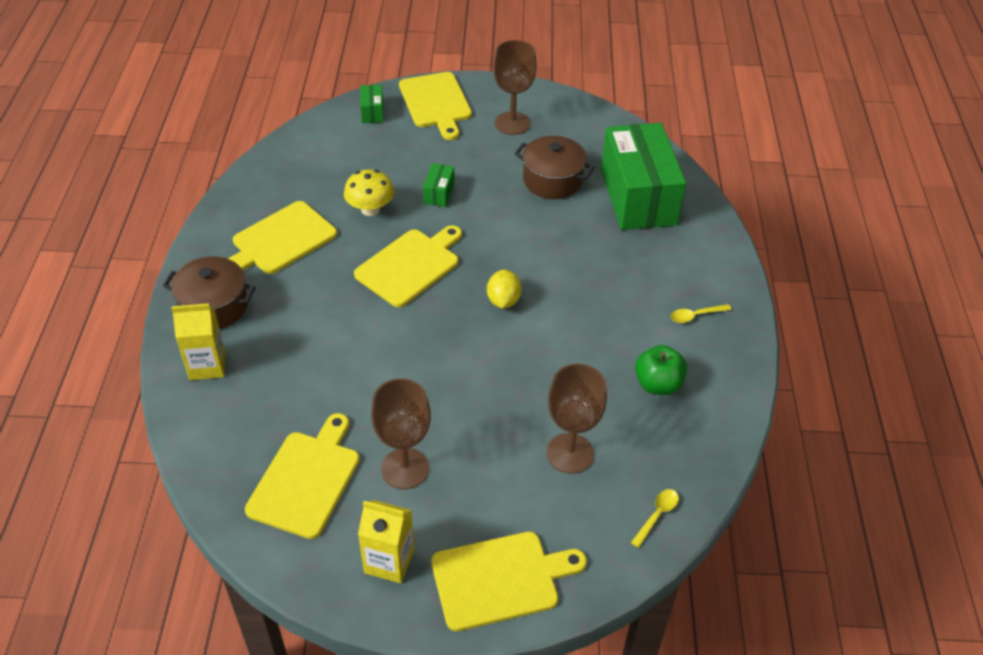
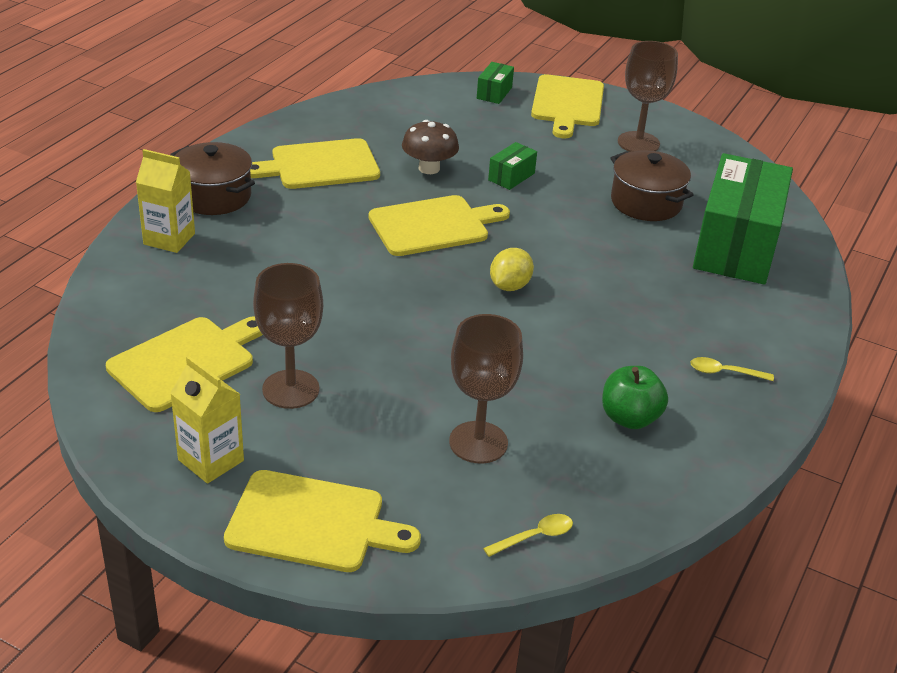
camera: 25 degrees right, 10 degrees down
(370, 209) = (429, 168): yellow mushroom -> brown mushroom

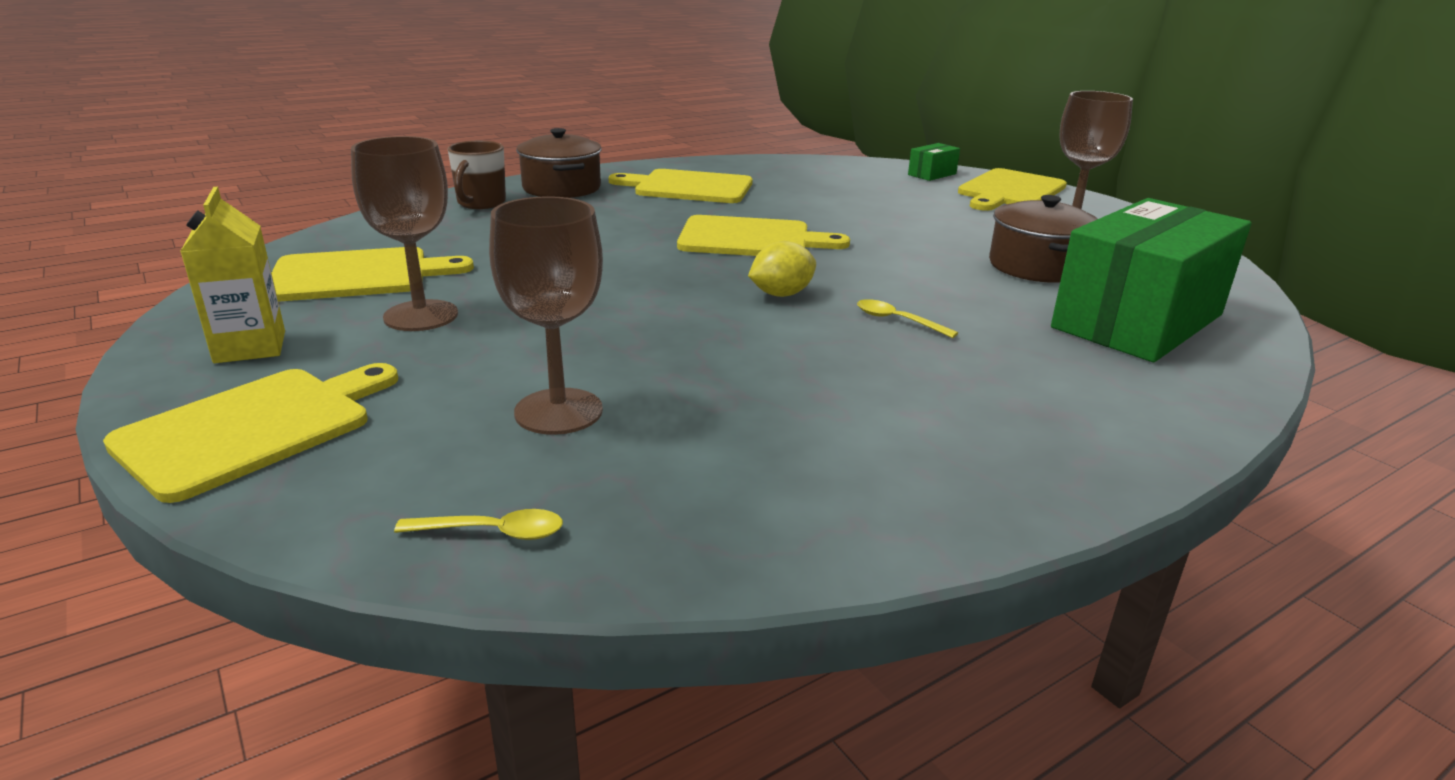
camera: 30 degrees right, 10 degrees down
(169, 239) = (480, 203): yellow carton -> brown mug
(312, 522) = (253, 428): yellow cutting board -> yellow cutting board turned 90 degrees counterclockwise
(429, 168) = (798, 205): brown mushroom -> none
(511, 177) = (885, 223): green box -> none
(630, 418) = (799, 443): green apple -> none
(724, 372) = (1004, 433): yellow spoon -> yellow spoon (897, 321)

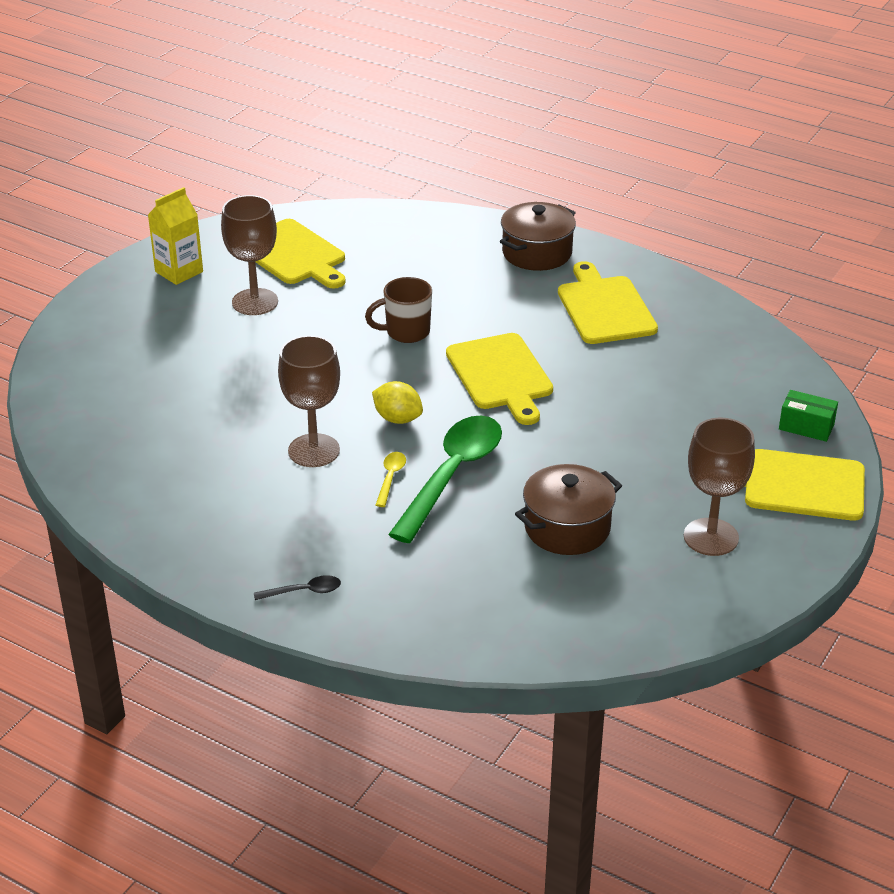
camera: 65 degrees right, 10 degrees up
(253, 428) = (106, 315): yellow cutting board -> none
(480, 203) = (464, 236): brown mug -> brown mug (406, 332)
(493, 532) = (66, 414): yellow spoon -> none
(558, 411) = (177, 391): brown goblet -> brown goblet (314, 450)
(914, 292) = (452, 475): none -> green spoon
(1123, 419) = (304, 591): none -> black spoon
(1137, 321) = (482, 590): green box -> none

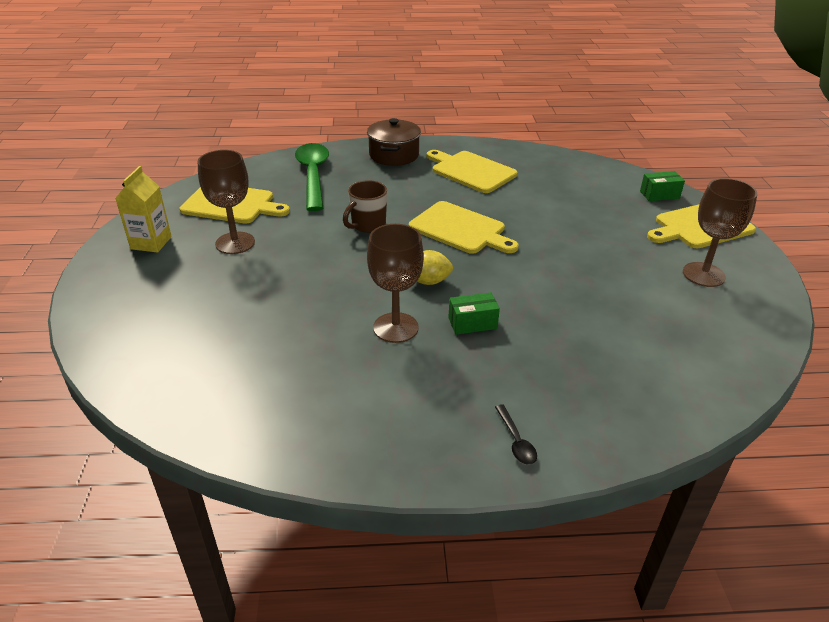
camera: 35 degrees left, 0 degrees up
(304, 591) = (516, 441): black spoon -> black spoon turned 120 degrees clockwise
(390, 478) = (472, 323): yellow spoon -> green box
(452, 475) = (510, 303): green spoon -> green spoon (313, 175)
(567, 528) = (622, 306): brown pot -> none

